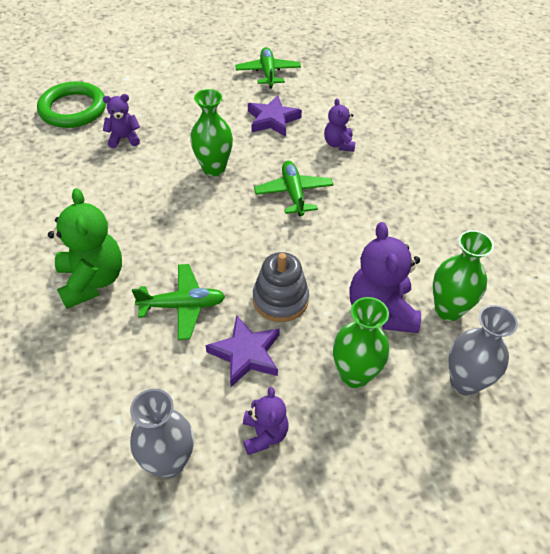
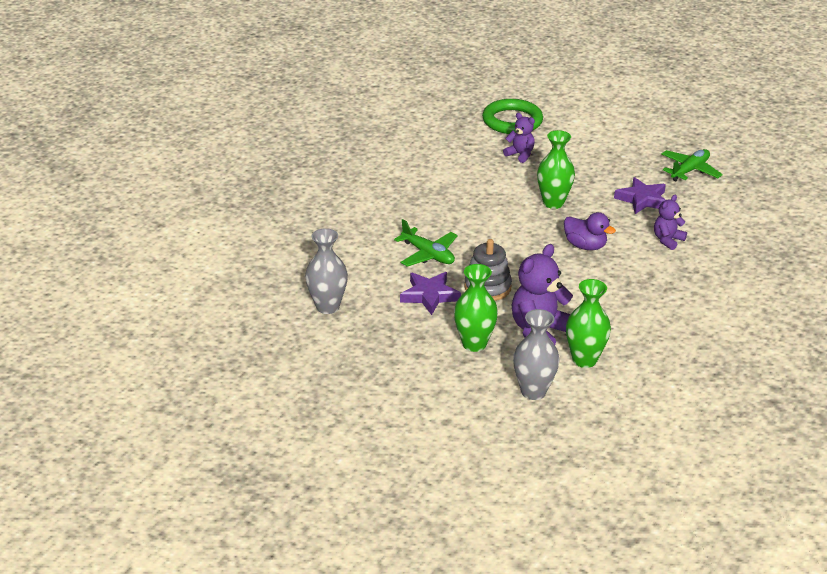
camera: 50 degrees right, 15 degrees down
(92, 281) = (397, 213): green teddy bear -> none
(264, 434) = (387, 330): purple teddy bear -> none
(293, 193) = (585, 246): green plane -> purple duck

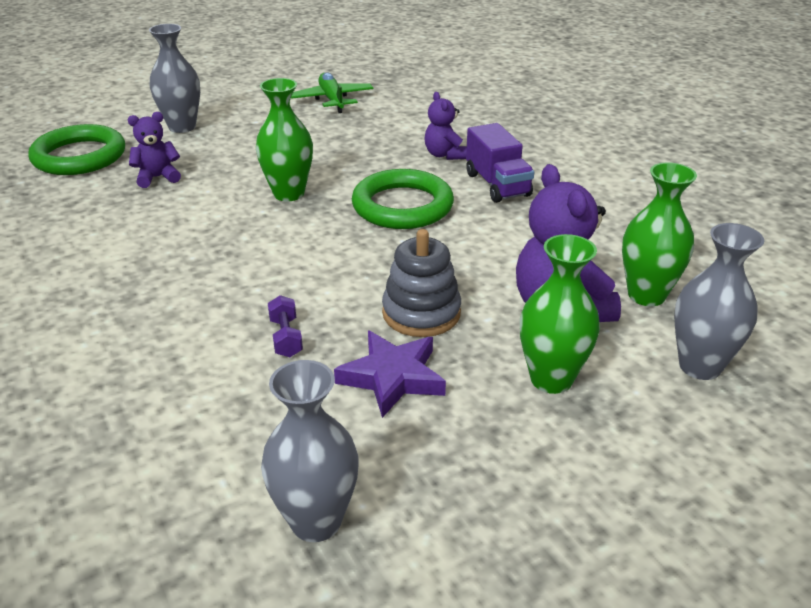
camera: 60 degrees left, 0 degrees up
(428, 254) = (286, 337): green plane -> purple dumbbell
(584, 135) = (182, 127): none -> grey vase
(585, 246) = (402, 206): purple duck -> green ring
(642, 200) = (352, 141): purple star -> none
(652, 272) = (497, 185): none -> purple truck

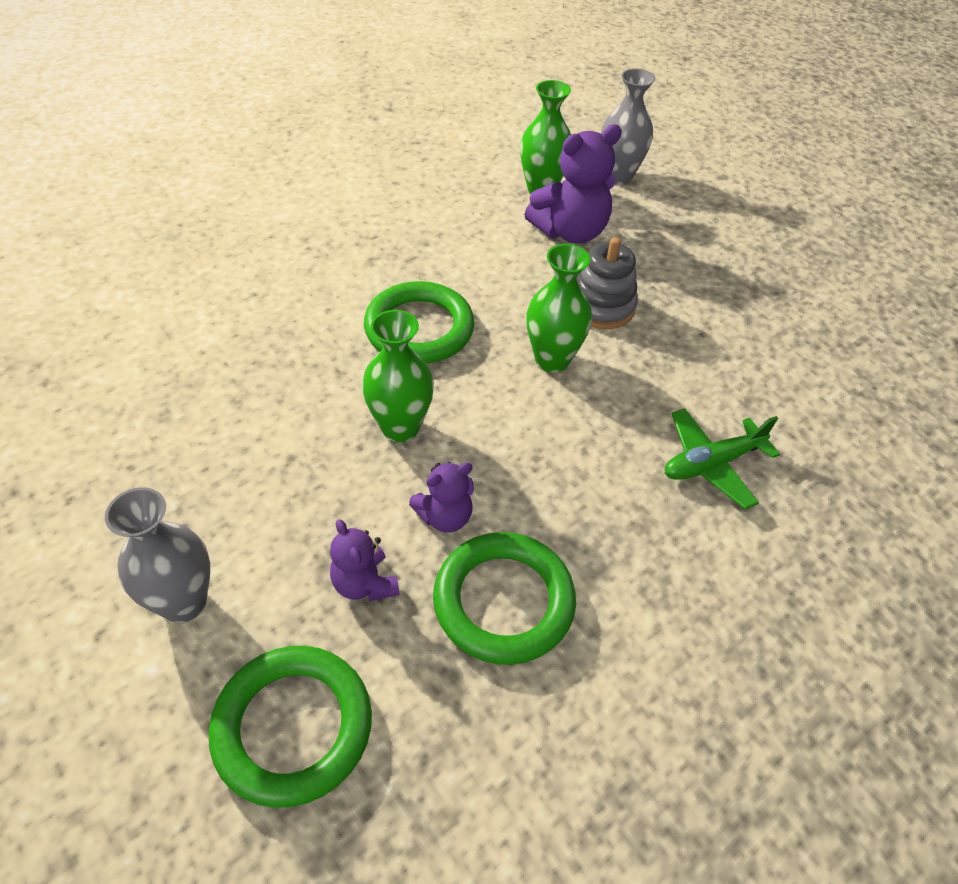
camera: 100 degrees left, 15 degrees up
(107, 226) = (503, 601): none -> green ring
(286, 337) = (663, 387): purple dumbbell -> none
(316, 521) = (837, 343): grey vase -> none
(332, 100) = (104, 423): green plane -> green plane (711, 464)
(392, 377) = (687, 318): purple star -> none
(444, 155) = (295, 301): purple teddy bear -> purple teddy bear (445, 516)
(497, 185) = (367, 262): purple truck -> none
(551, 379) = (657, 240): green vase -> green vase (552, 360)

